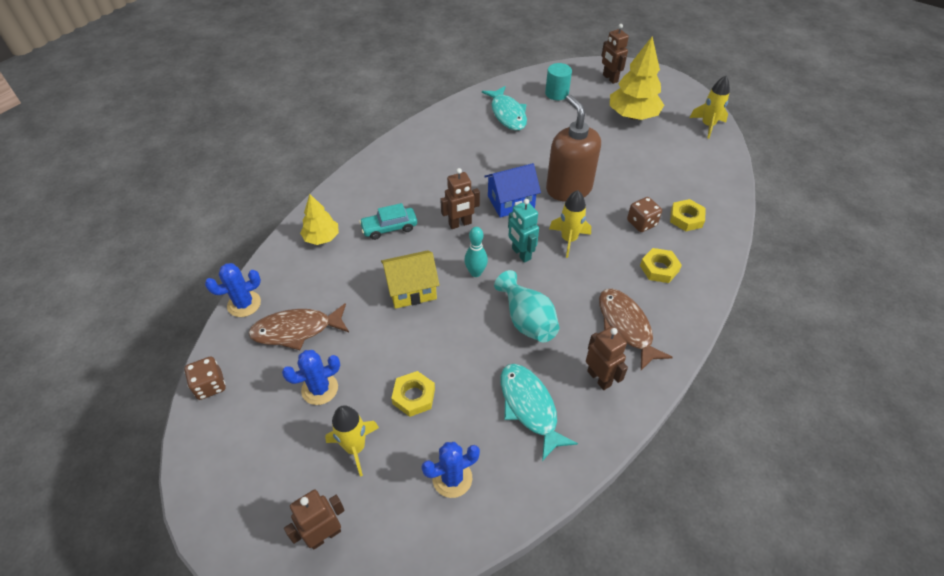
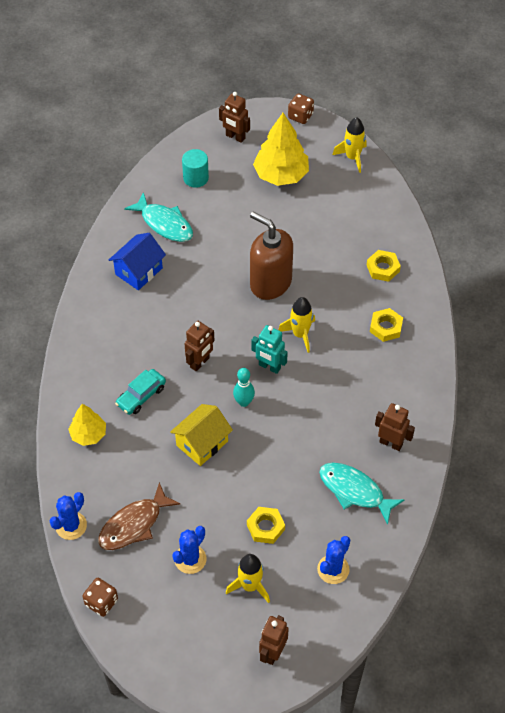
camera: 30 degrees left, 5 degrees up
(511, 202) = (229, 320): blue house -> blue house (139, 271)
(527, 320) = (310, 423): turquoise vase -> none
(626, 326) = (387, 391): brown fish -> none
(641, 223) = (350, 290): brown dice -> brown dice (300, 116)

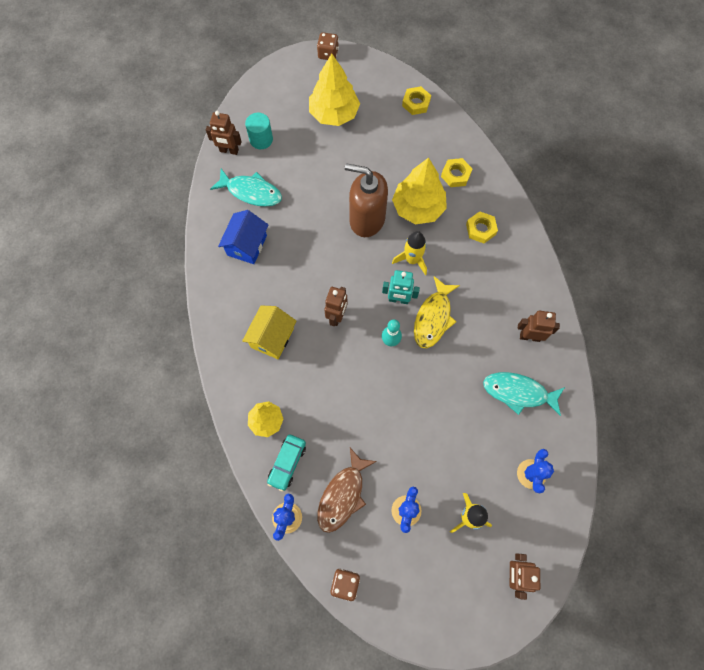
camera: 20 degrees left, 15 degrees up
(141, 396) = (298, 366): turquoise car -> turquoise car (287, 463)
(202, 443) = (370, 393): yellow house -> yellow house (272, 338)
(235, 137) = (280, 90): brown robot -> brown robot (229, 151)
(265, 527) = (458, 455): yellow nut -> yellow nut (416, 103)
(298, 394) = (433, 318): none -> yellow fish
(329, 288) = (418, 208): none -> yellow tree
(352, 157) = (388, 79): yellow rocket -> none

